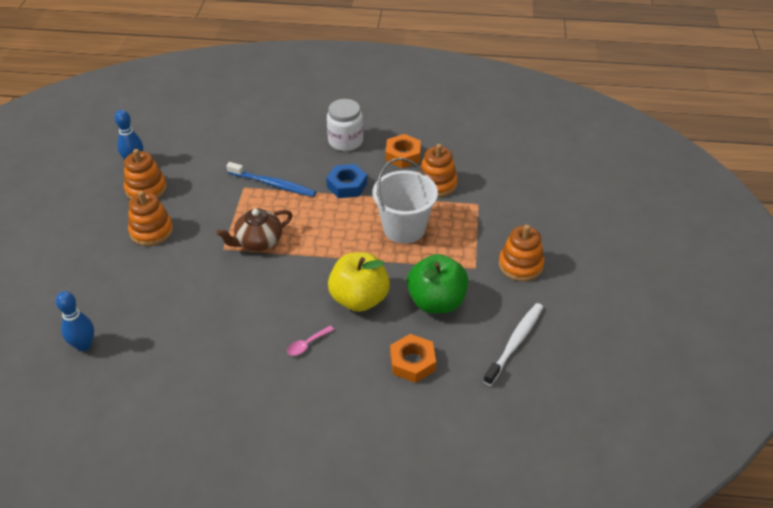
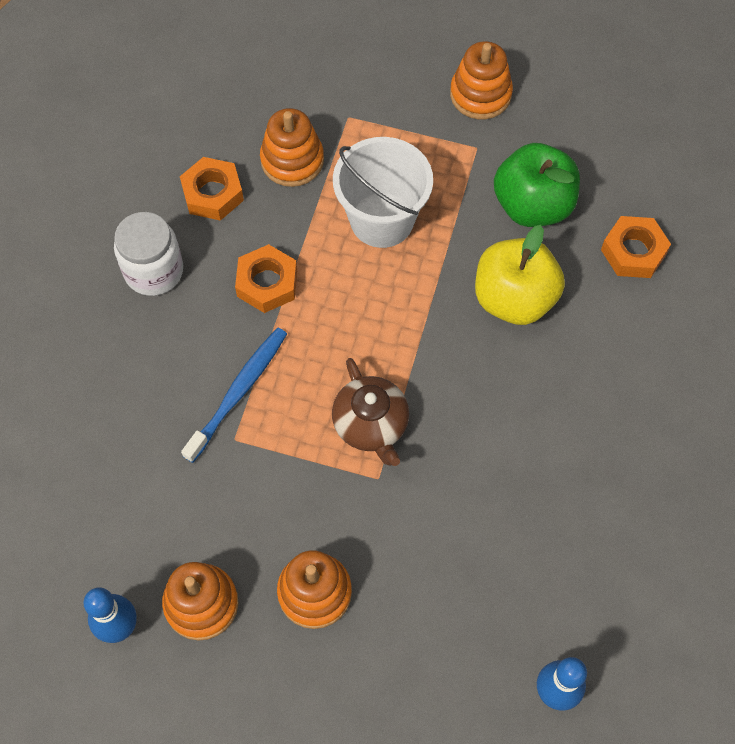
camera: 80 degrees left, 20 degrees up
(307, 344) = (589, 374): pink spoon -> none
(347, 185) = (267, 283): blue nut -> orange nut
(515, 342) = (613, 131): white toothbrush -> none

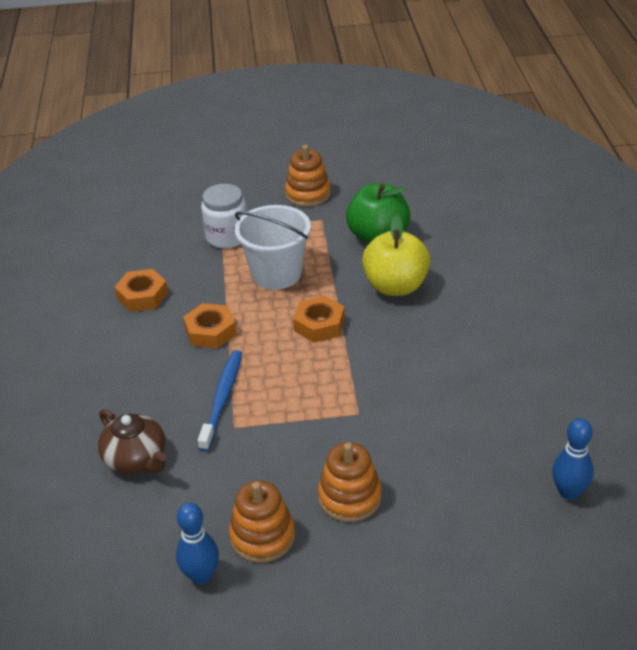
camera: 20 degrees left, 25 degrees down
(154, 271) = (118, 351): white jar -> white jar (227, 237)
(292, 160) = (193, 262): orange stacking toy -> none
(371, 425) = (335, 385): brown teapot -> brown teapot (136, 459)
(633, 252) = (461, 239): orange nut -> orange nut (319, 325)

